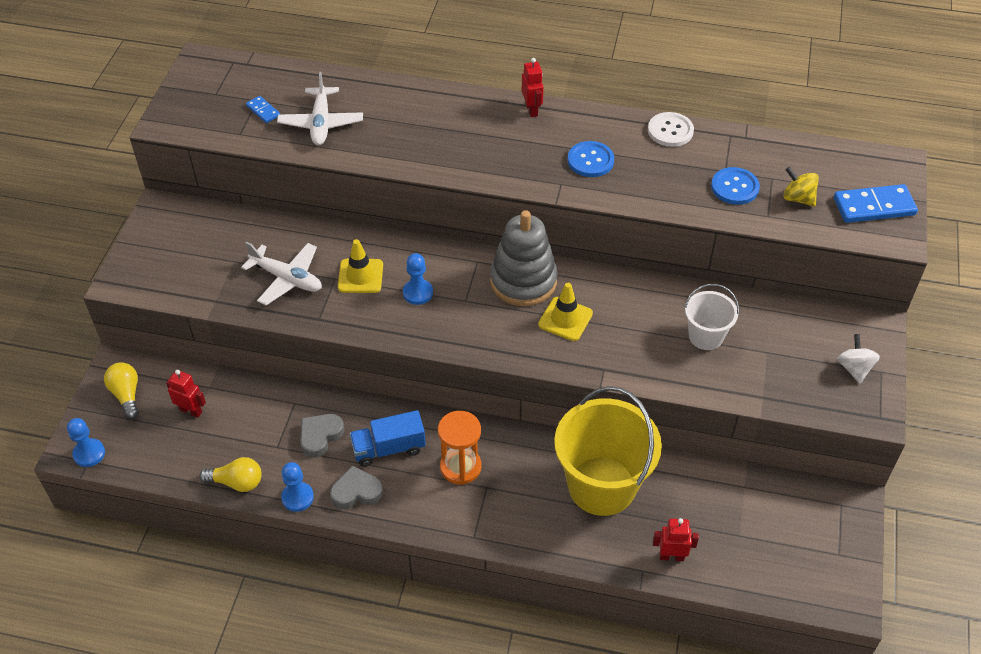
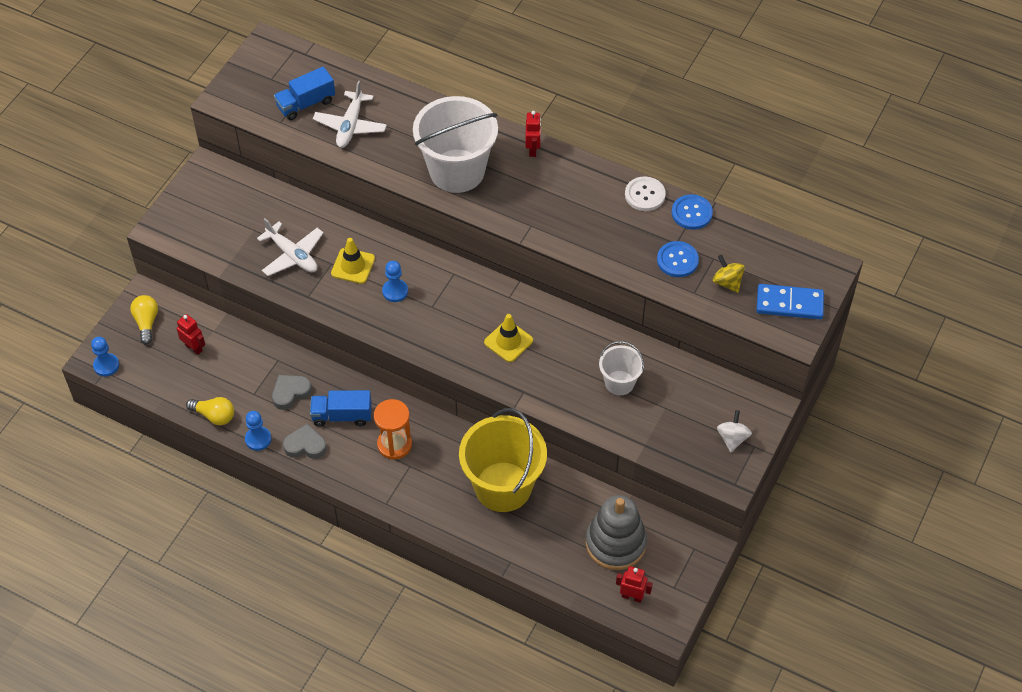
camera: 15 degrees right, 5 degrees up
(263, 111) = (306, 104): blue domino -> blue truck
(457, 145) = (457, 171): none -> white bucket
(523, 281) = (486, 300): grey stacking toy -> grey stacking toy (615, 543)
(590, 160) = (564, 209): blue button -> blue button (691, 213)
(671, 556) = (537, 556): red robot -> red robot (632, 596)

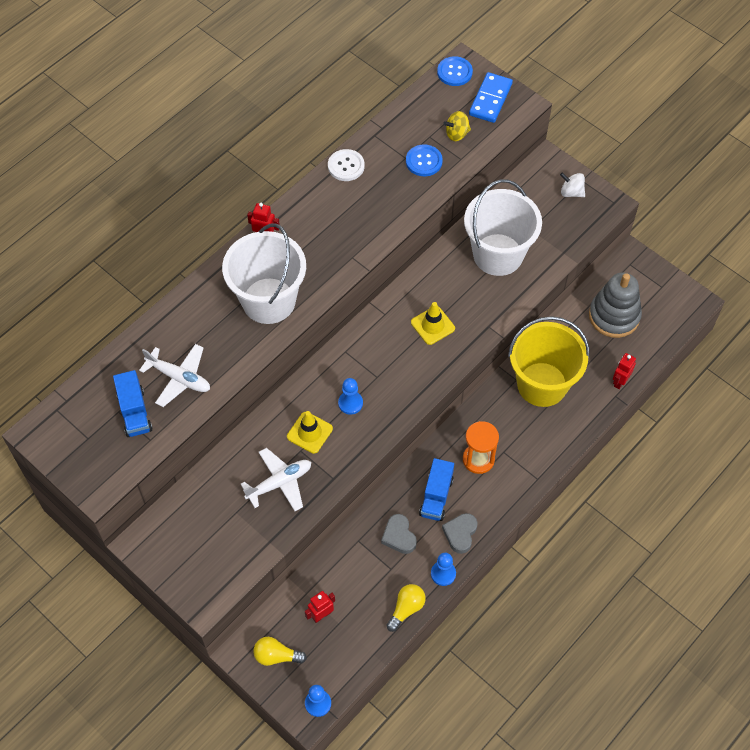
camera: 75 degrees left, 5 degrees up
(619, 383) = (498, 254): white bucket -> white bucket, size x1.94
(632, 596) = (664, 317): red robot -> red robot (620, 381)
(691, 213) = (377, 138): blue button -> blue button (454, 72)

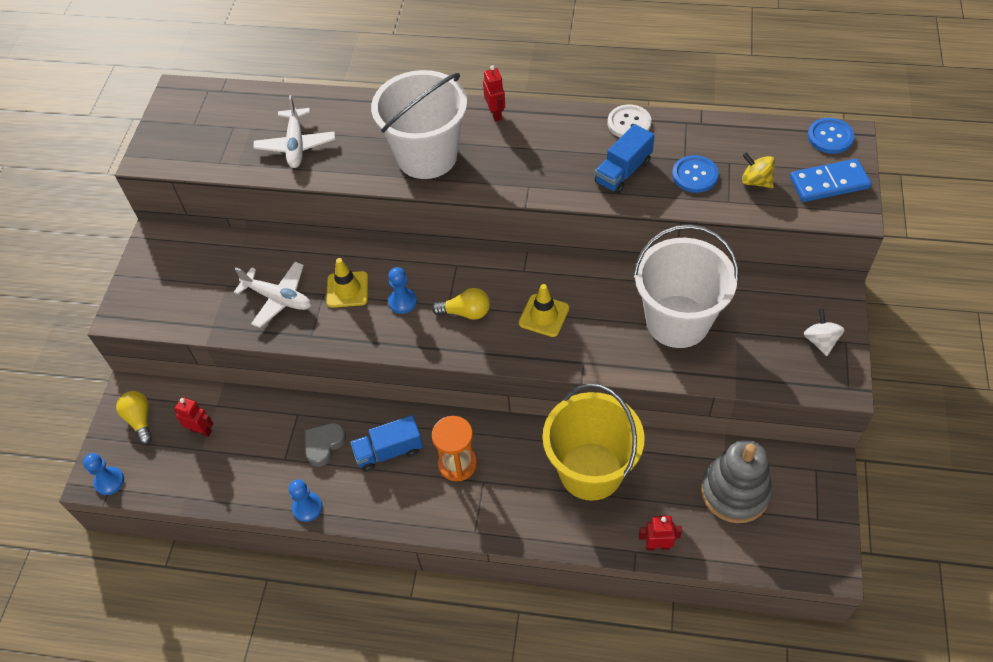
camera: 60 degrees right, 5 degrees down
(134, 412) = (240, 137): blue truck -> blue truck (623, 172)
(406, 609) = (249, 497): yellow light bulb -> yellow light bulb (466, 312)
(460, 534) = (362, 497): grey heart -> none

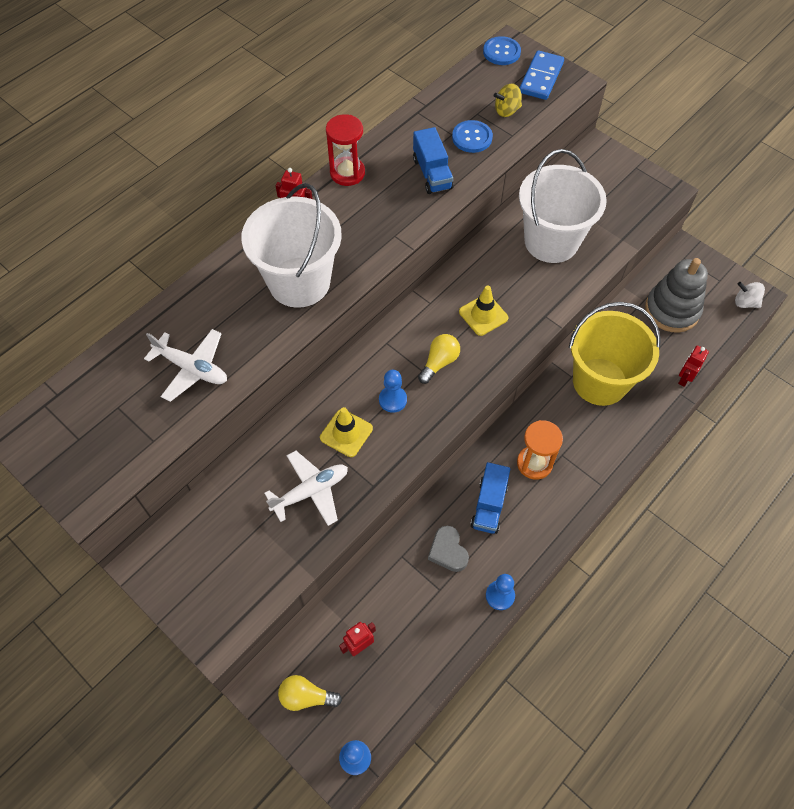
camera: 60 degrees left, 5 degrees up
(568, 119) = (347, 173): none -> red hourglass
(629, 123) = (387, 142): white button -> none
(820, 341) = (626, 179): white spinning top -> white spinning top (745, 302)

